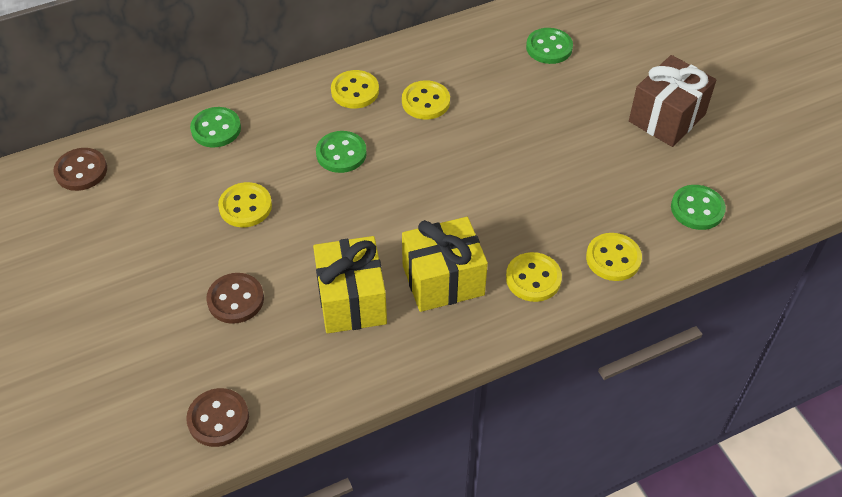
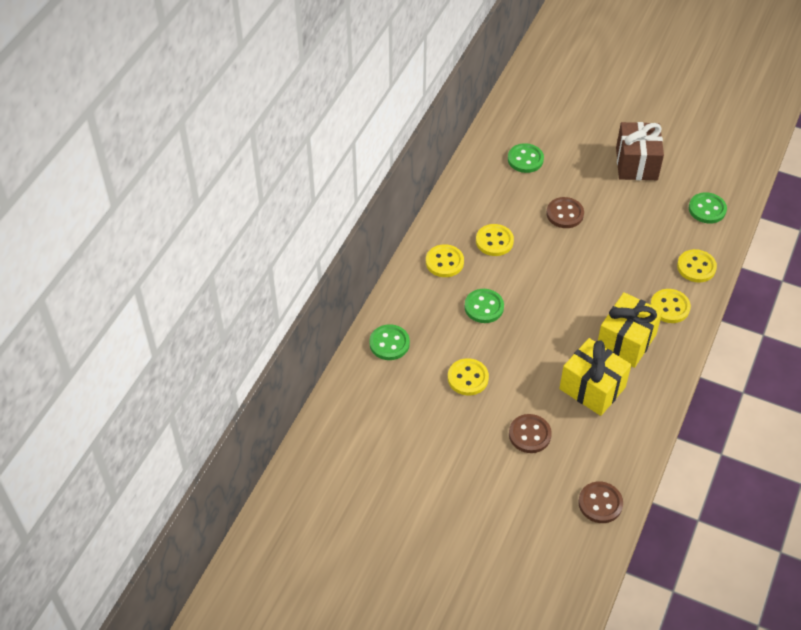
camera: 40 degrees left, 0 degrees up
(81, 171) = (338, 428): brown button -> brown button (565, 214)

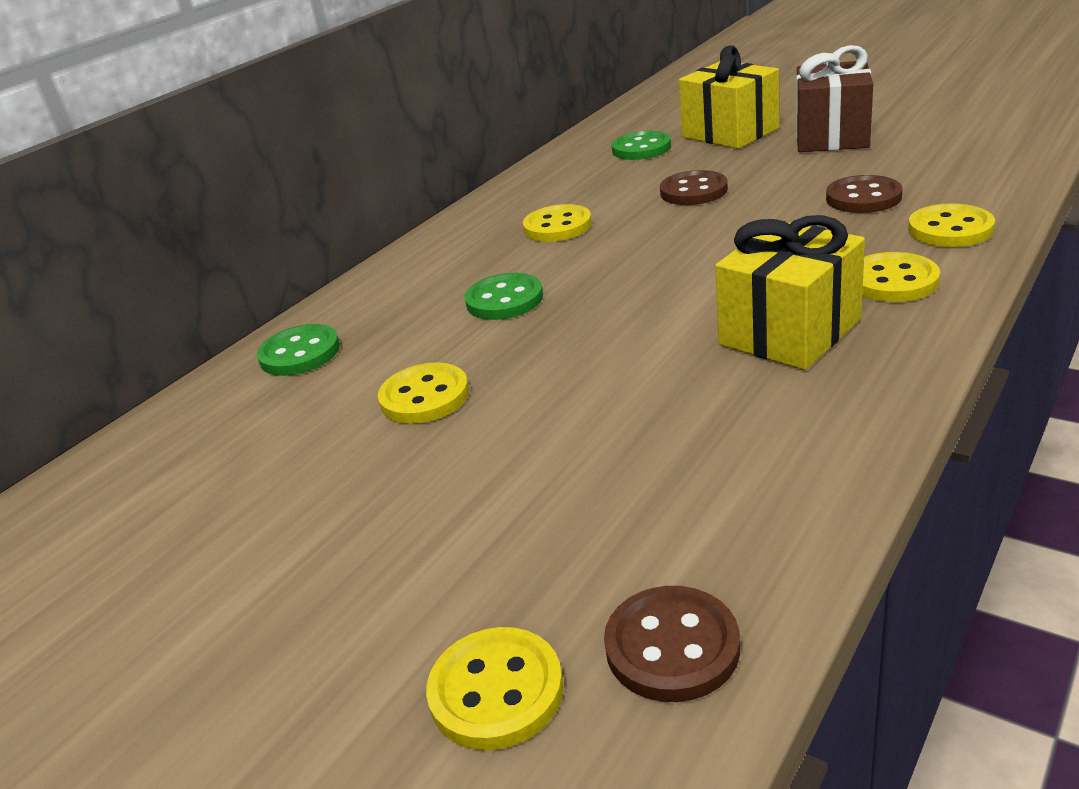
camera: 15 degrees right, 20 degrees down
(444, 262) = (459, 253): yellow button -> yellow button (496, 691)
(529, 434) = (522, 490): brown button -> brown button (863, 198)
(592, 388) = (698, 406): yellow gift -> yellow gift (730, 133)
(707, 209) = (967, 167): green button -> none

